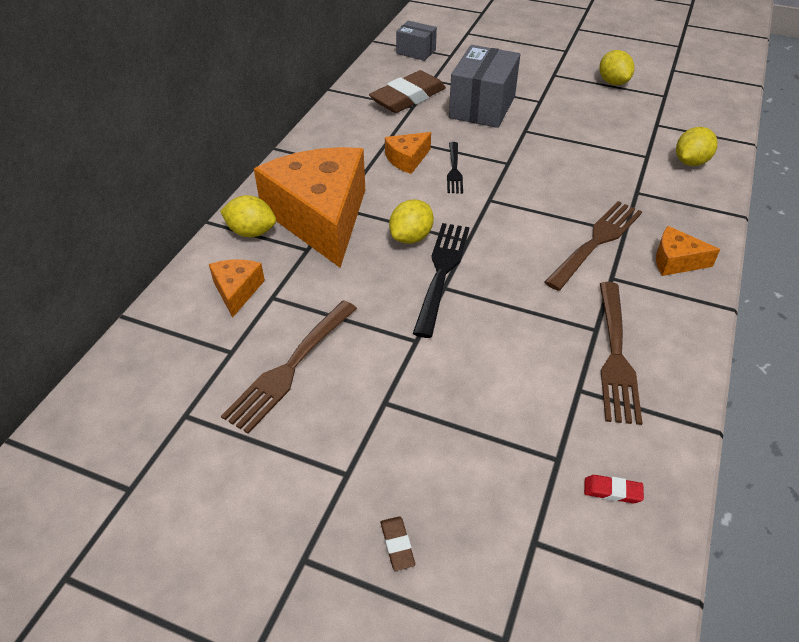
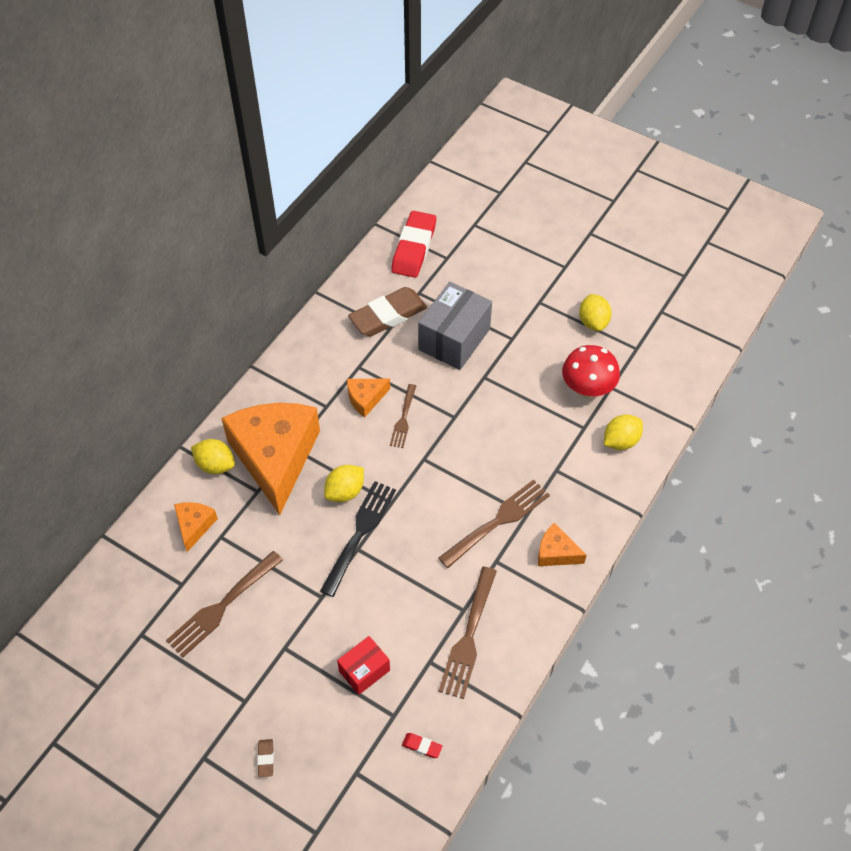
camera: 10 degrees right, 10 degrees up
(416, 52) = (414, 248): grey box -> red eraser
(454, 170) = (403, 418): black fork -> brown fork
(499, 412) = (364, 670): none -> red box
(634, 128) = (587, 389): none -> red mushroom

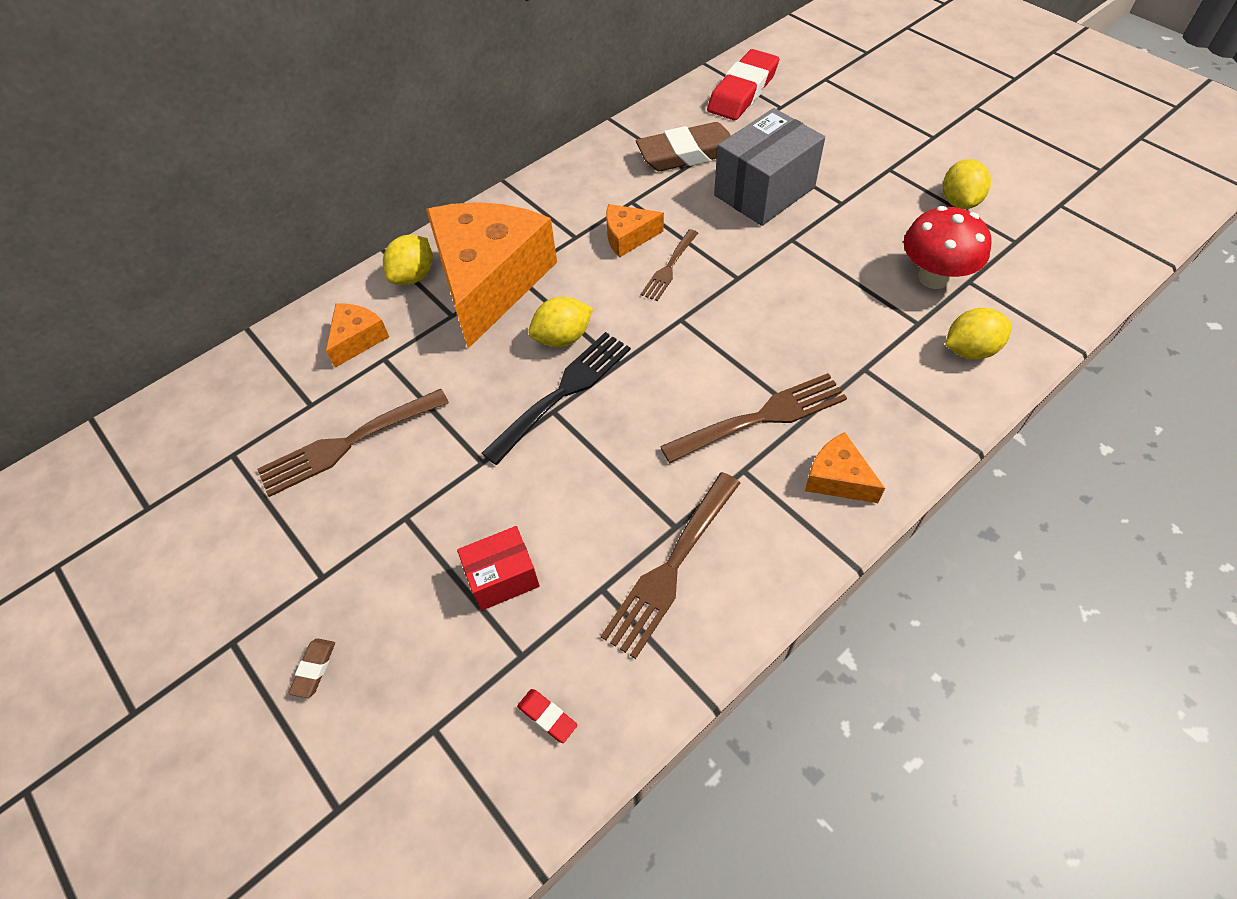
camera: 20 degrees right, 0 degrees up
(215, 465) = (414, 276): yellow lemon -> yellow lemon turned 75 degrees clockwise

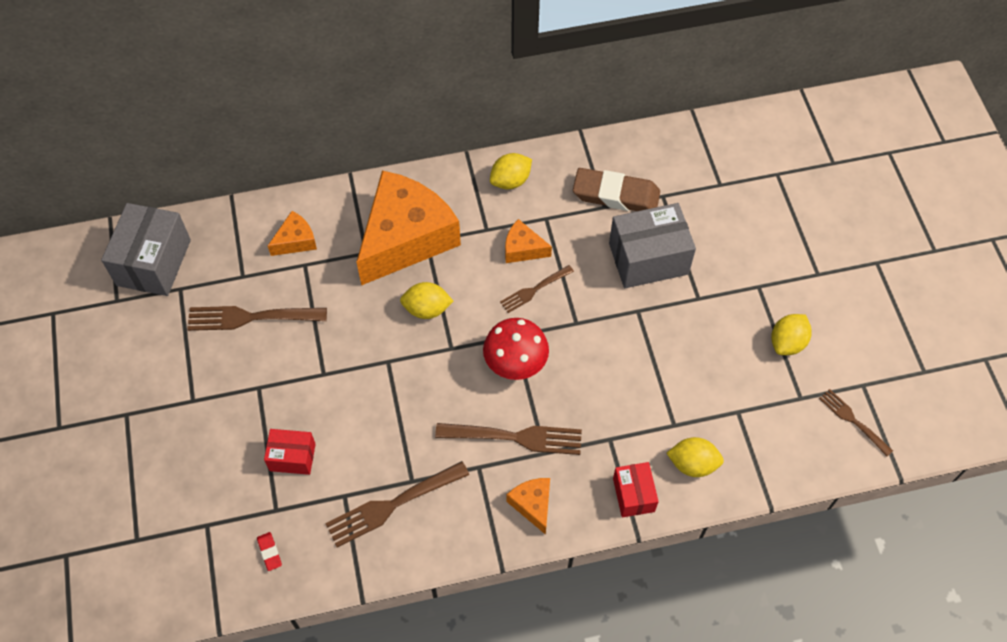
camera: 25 degrees right, 5 degrees up
(179, 441) = (154, 262): none -> grey box
(314, 669) = (162, 455): brown eraser -> none
(414, 276) = (358, 207): yellow lemon -> yellow lemon (510, 181)
(562, 394) = (401, 352): black fork -> none
(742, 91) = (701, 154): red eraser -> none
(933, 277) = (714, 395): red mushroom -> red mushroom (515, 364)
(937, 411) = (633, 495): none -> red box
(1082, 237) = (853, 421): none -> brown fork

